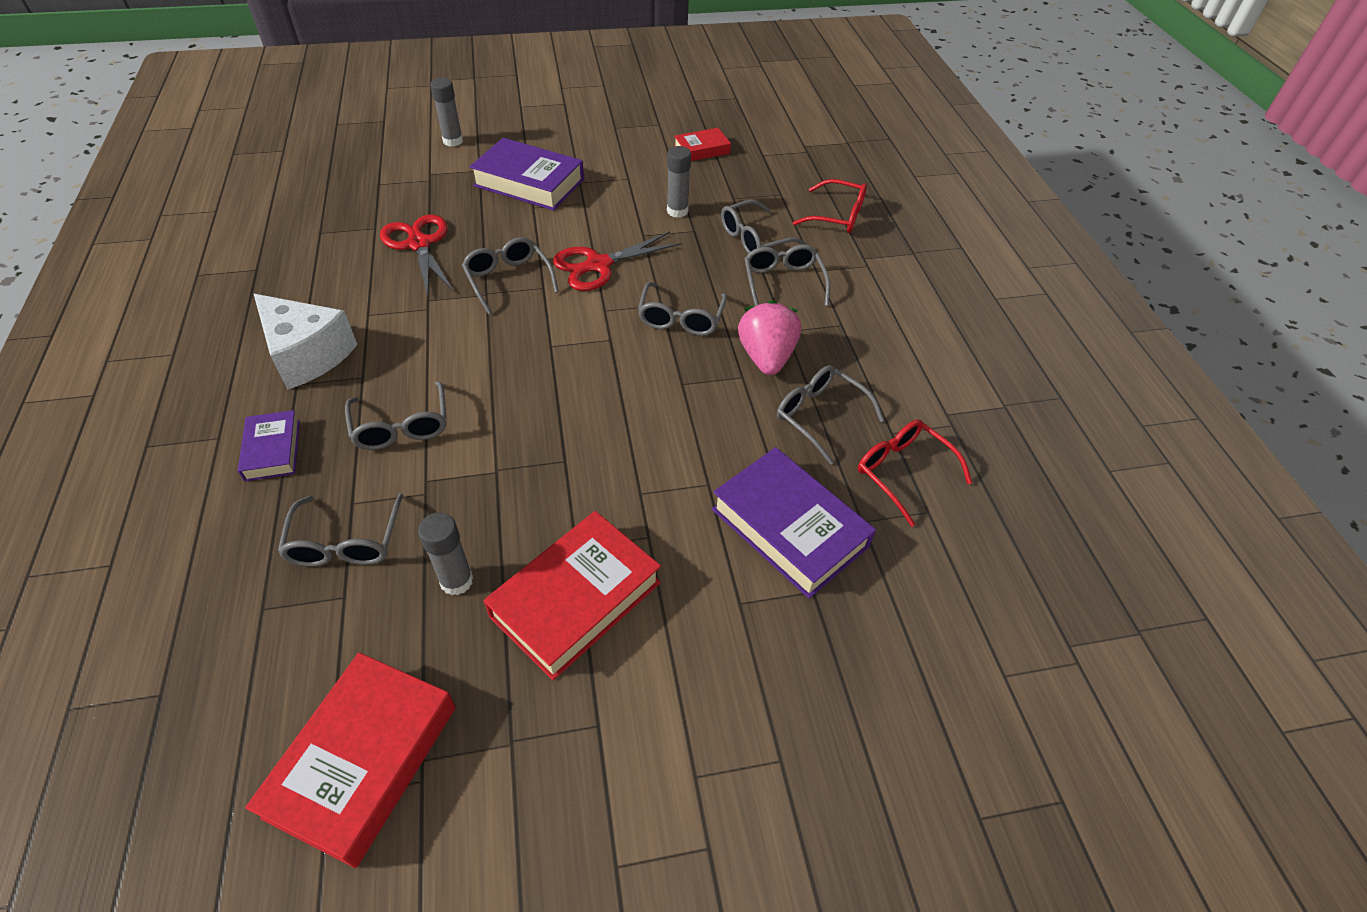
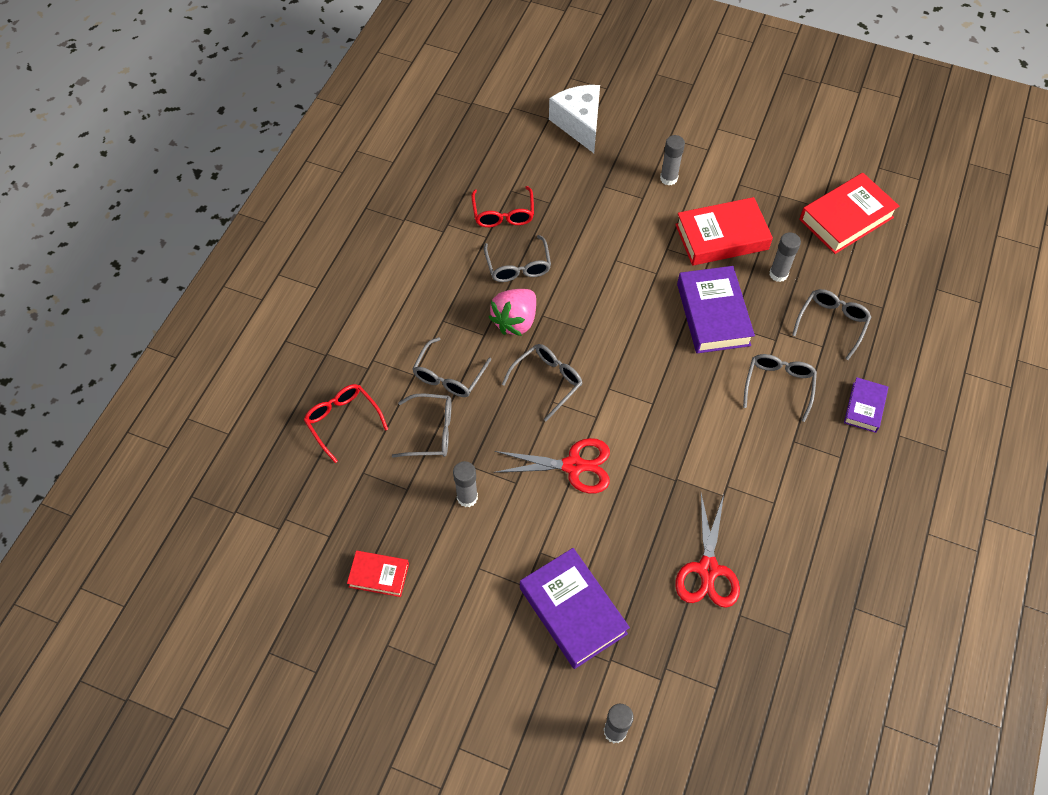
camera: 145 degrees left, 10 degrees up
(307, 355) = (828, 482): white cheese -> white cheese (579, 124)
(508, 279) = (652, 486): grey glasses -> none
(724, 665) = (668, 178): none -> grey glue stick
(789, 528) = (590, 217): purple book -> purple book (713, 314)

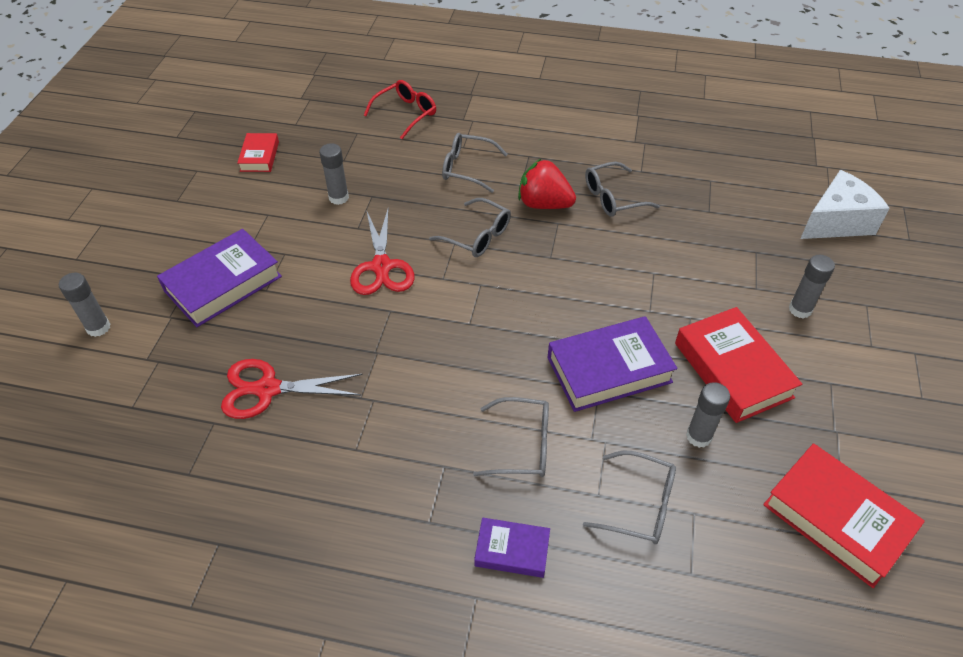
camera: 80 degrees right, 10 degrees down
(431, 431) = (404, 166): grey glasses -> none
(503, 214) = (676, 179): red glasses -> none
(515, 321) = (544, 204): pink strawberry -> red strawberry

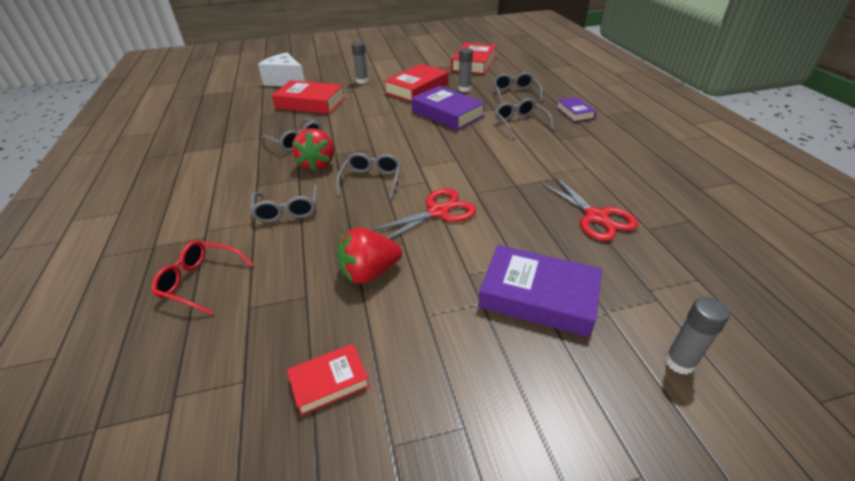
camera: 115 degrees left, 10 degrees down
(338, 198) = (369, 272): grey glue stick -> red strawberry
(731, 231) = (310, 103): none -> red book

